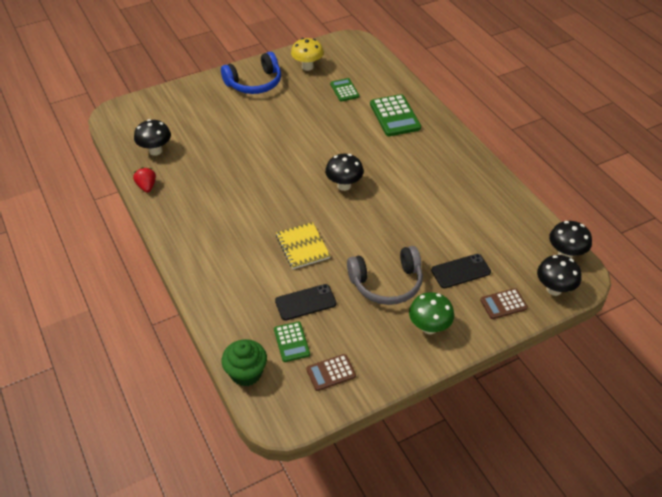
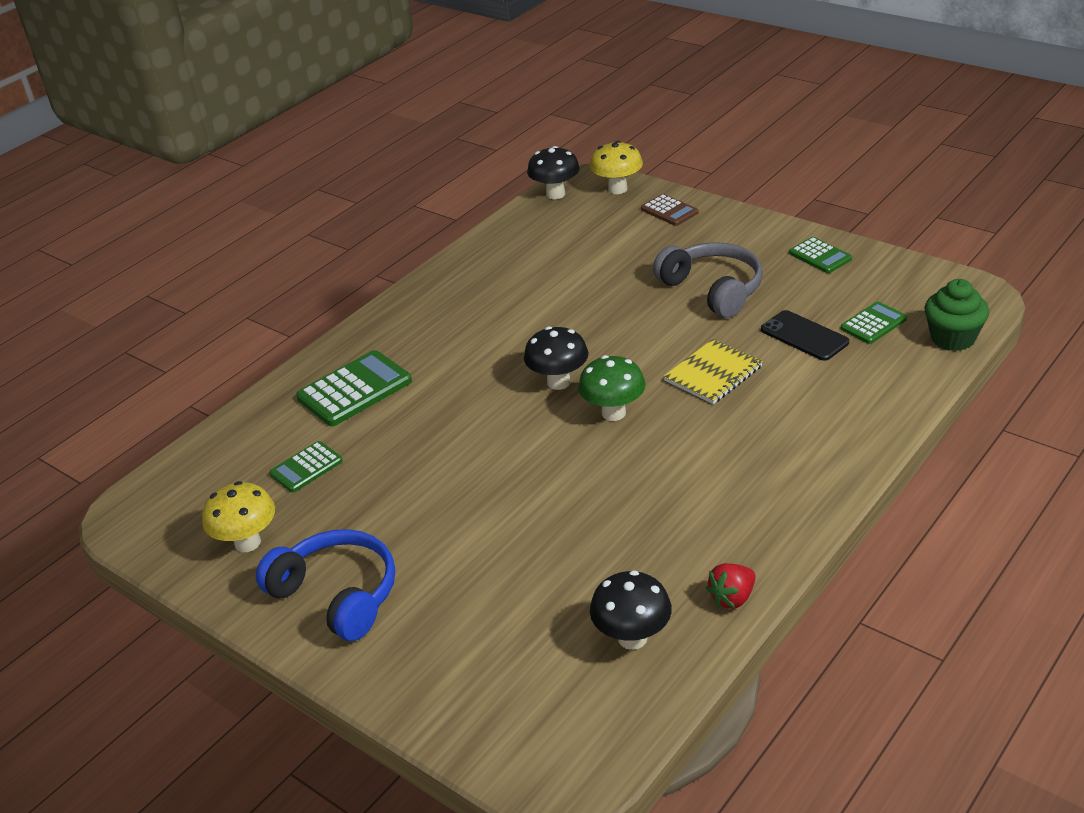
camera: 110 degrees left, 10 degrees down
(331, 373) = (882, 283): brown calculator -> none
(387, 357) = (820, 256): none -> green calculator
(429, 327) = (750, 244): green mushroom -> green mushroom (613, 413)
(460, 271) = (644, 248): black phone -> none
(554, 289) = (617, 189): black mushroom -> yellow mushroom

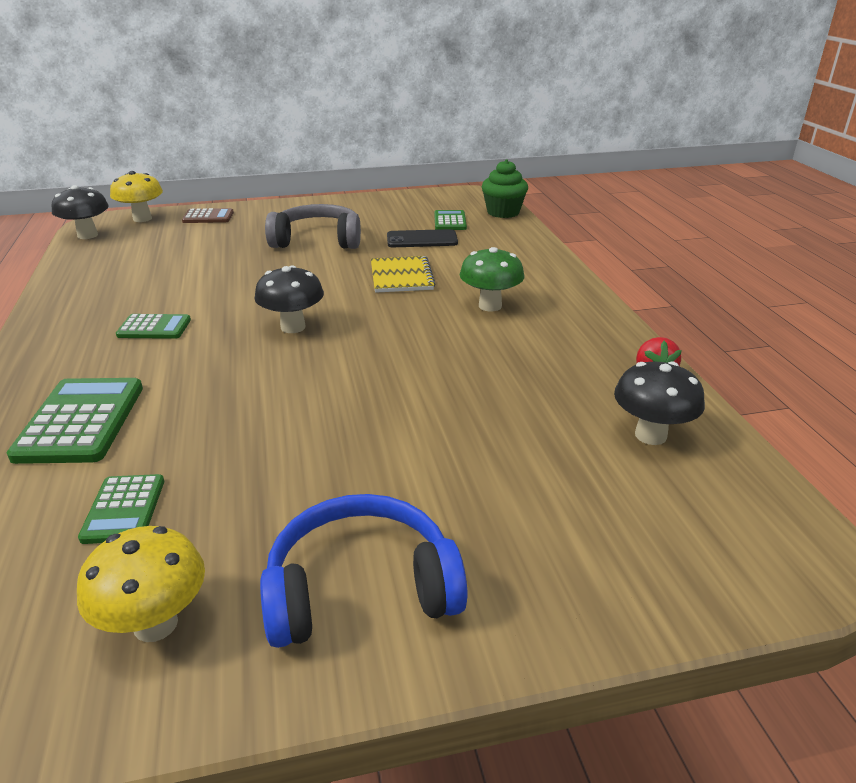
camera: 55 degrees left, 5 degrees down
(613, 413) = (372, 324): green mushroom -> green mushroom (490, 306)
(820, 256) = (358, 206): green calculator -> green calculator (154, 328)

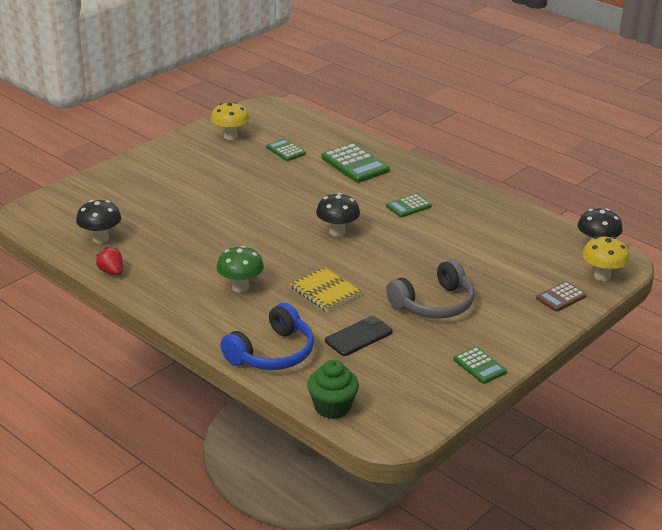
camera: 145 degrees right, 0 degrees up
(361, 589) = (178, 160): blue headphones -> blue headphones (272, 353)
(450, 221) = (365, 372): green calculator -> green calculator (479, 366)

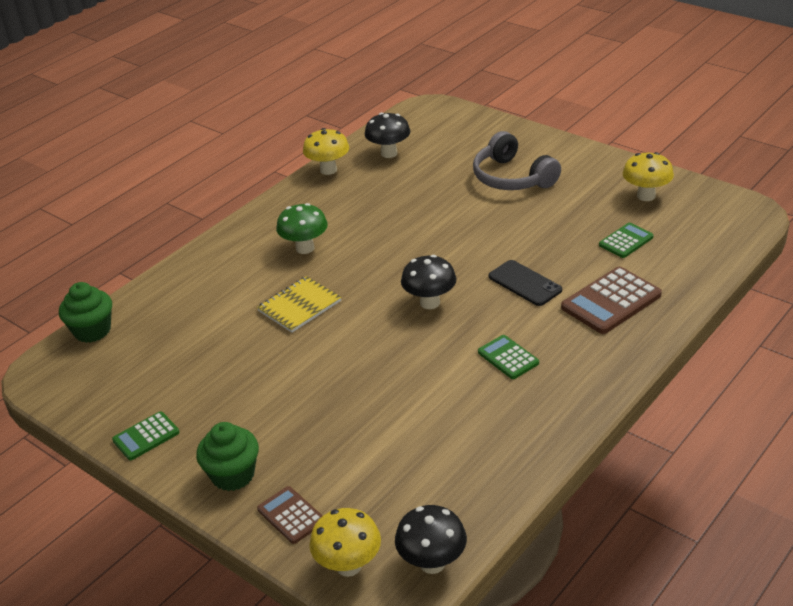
camera: 90 degrees right, 5 degrees up
(111, 272) = (328, 170): red strawberry -> yellow mushroom
(272, 353) = (186, 283): blue headphones -> none
(355, 164) = (611, 301): green calculator -> brown calculator
(358, 336) = (211, 338): black phone -> black phone (525, 283)
(434, 304) = (274, 393): grey headphones -> grey headphones (512, 177)
(522, 322) = (233, 475): none -> green cupcake

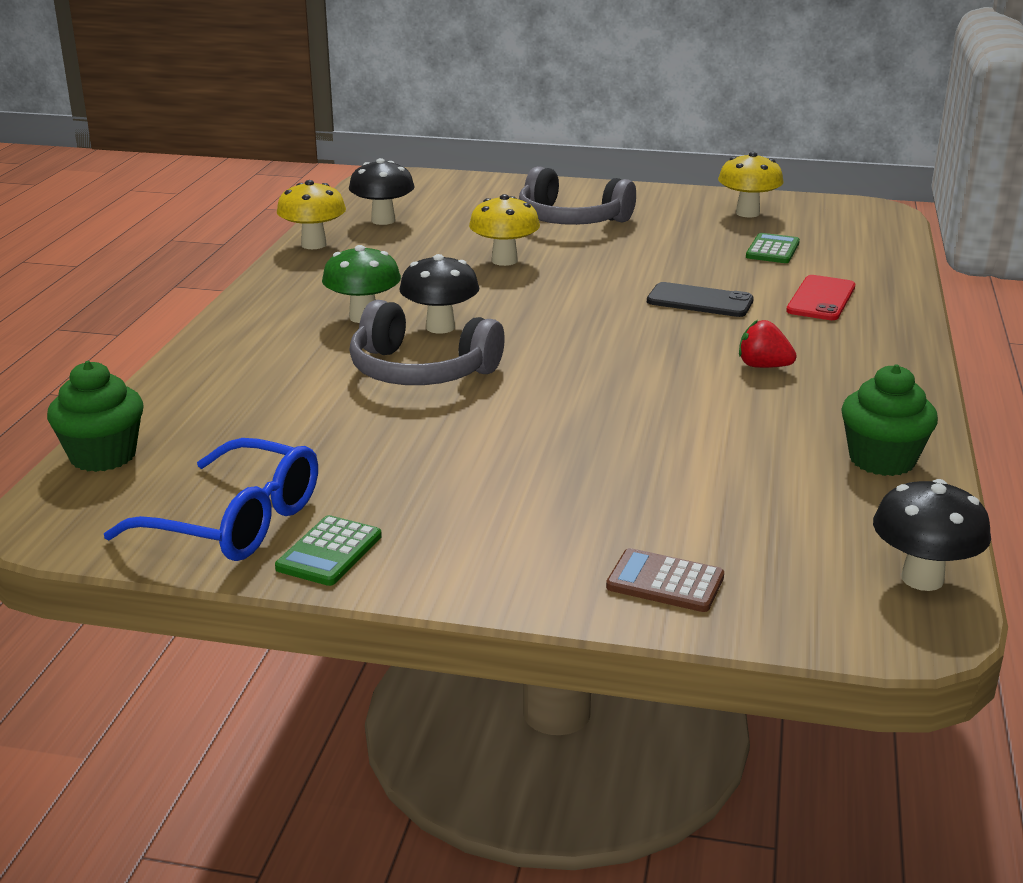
camera: 30 degrees left, 10 degrees down
(119, 400) = (236, 522): none -> blue glasses
(233, 475) = (523, 561): green cupcake -> green cupcake (882, 460)
(299, 306) = (420, 371): yellow notebook -> grey headphones
(348, 566) = (814, 613): yellow mushroom -> yellow mushroom (504, 261)
(430, 303) = (600, 337): black mushroom -> black mushroom (440, 327)
(508, 358) = (763, 366): green calculator -> red strawberry
(611, 301) = (821, 299): brown calculator -> red phone

